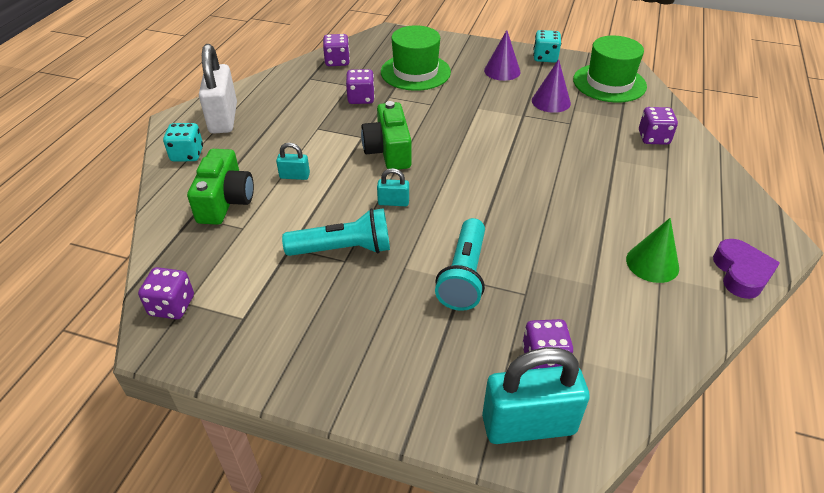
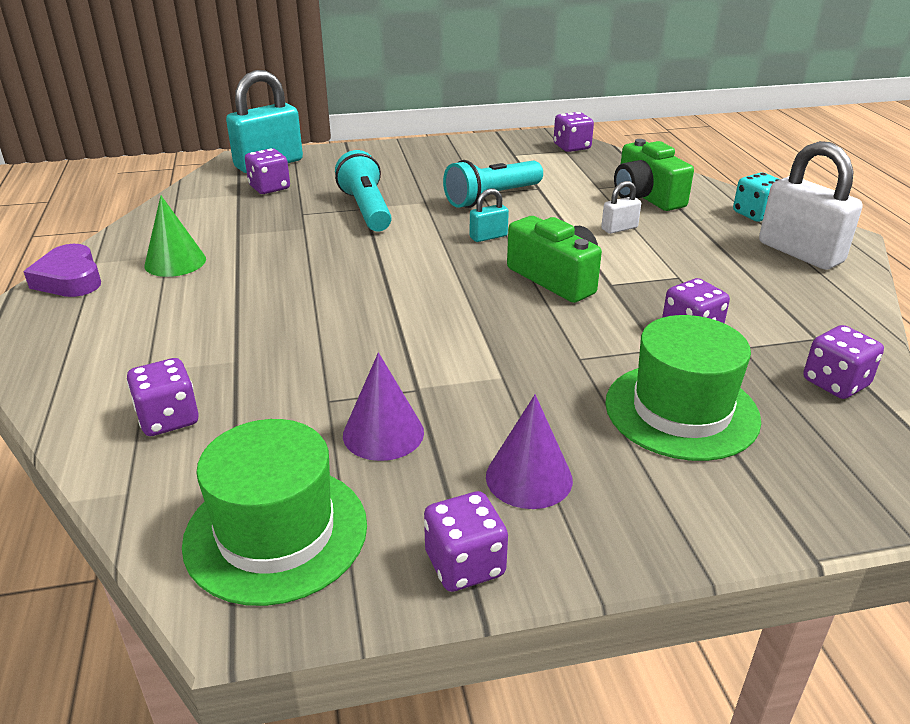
camera: 150 degrees right, 10 degrees down
(294, 176) = (619, 228): turquoise padlock -> white padlock
(545, 57) = (465, 564): turquoise dice -> purple dice

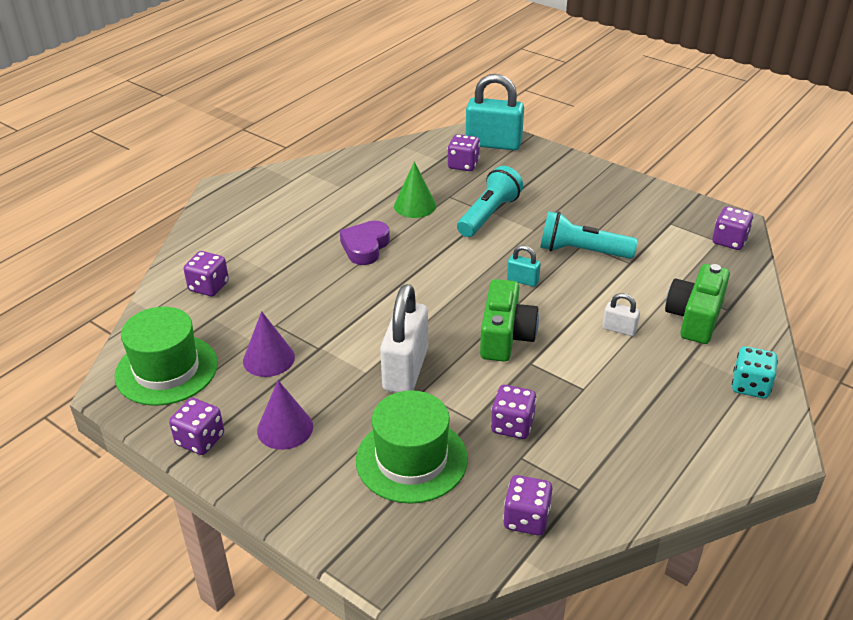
camera: 50 degrees right, 5 degrees up
(70, 279) = (281, 176): purple heart -> purple heart (365, 247)
(175, 262) = (338, 194): green cone -> green cone (415, 205)
(800, 253) = (711, 435): white padlock -> white padlock (405, 369)

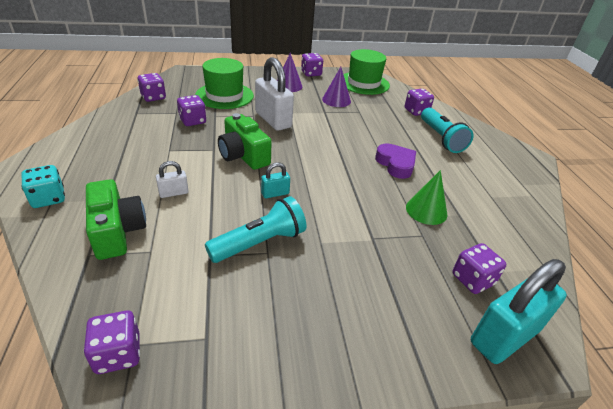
camera: 130 degrees right, 0 degrees up
(489, 214) = (370, 235): turquoise flashlight -> turquoise flashlight (441, 138)

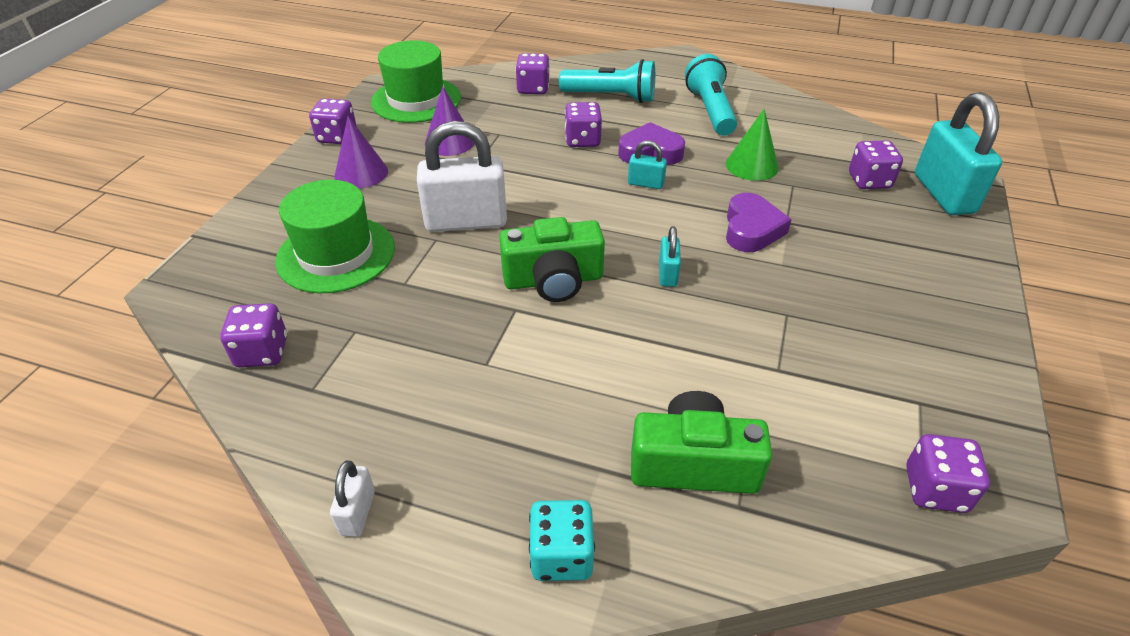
camera: 60 degrees left, 5 degrees up
(173, 193) = (619, 380): white padlock -> white padlock (357, 512)
(193, 121) = (403, 314): purple dice -> purple dice (582, 140)
(260, 243) = (767, 315): turquoise flashlight -> turquoise flashlight (710, 110)
(349, 221) = (751, 229): none -> purple heart
(359, 169) = (646, 183): none -> turquoise padlock

